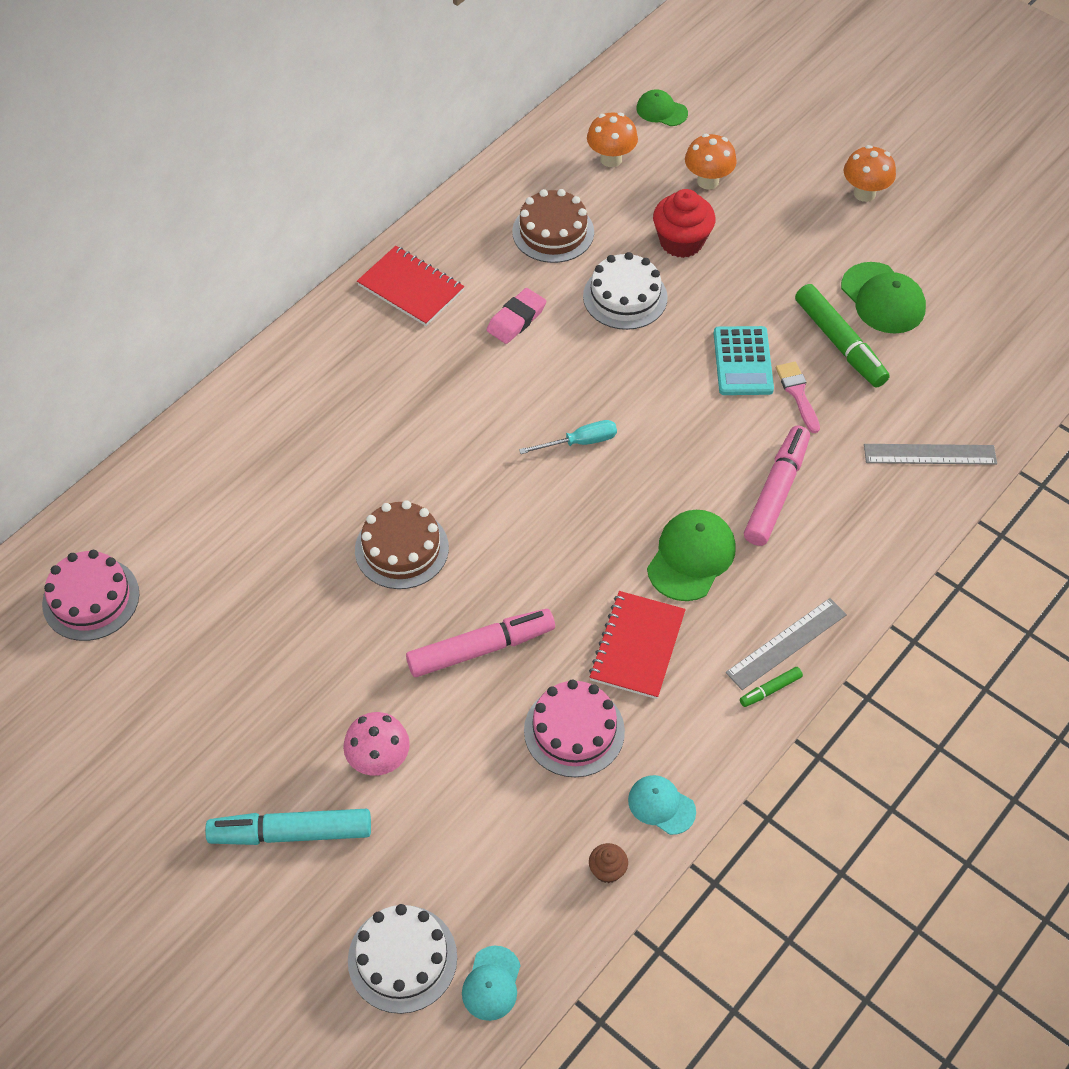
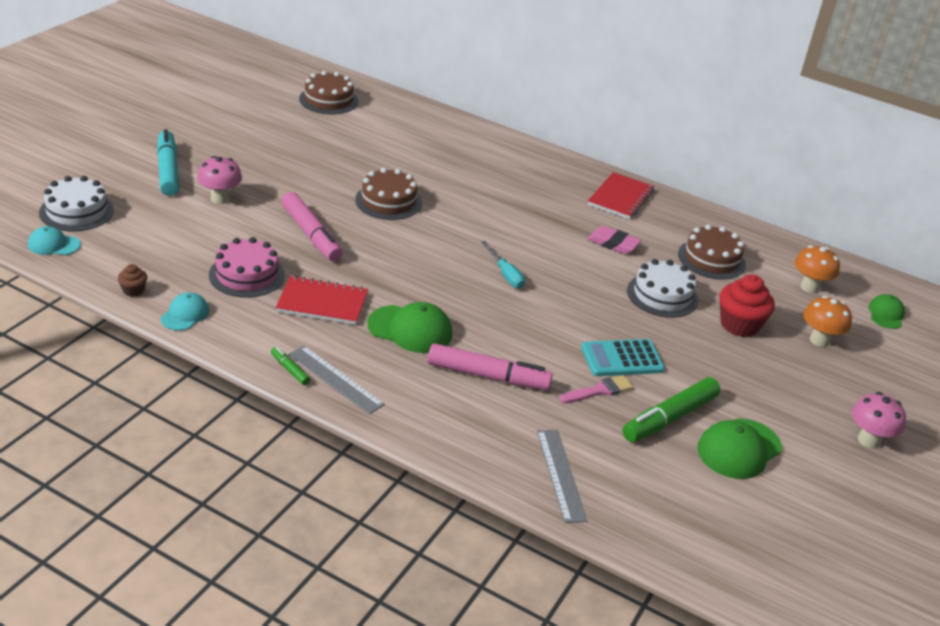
camera: 75 degrees right, 20 degrees down
(91, 599) = (328, 100): pink cake -> brown cake
(864, 193) = (868, 440): orange mushroom -> pink mushroom

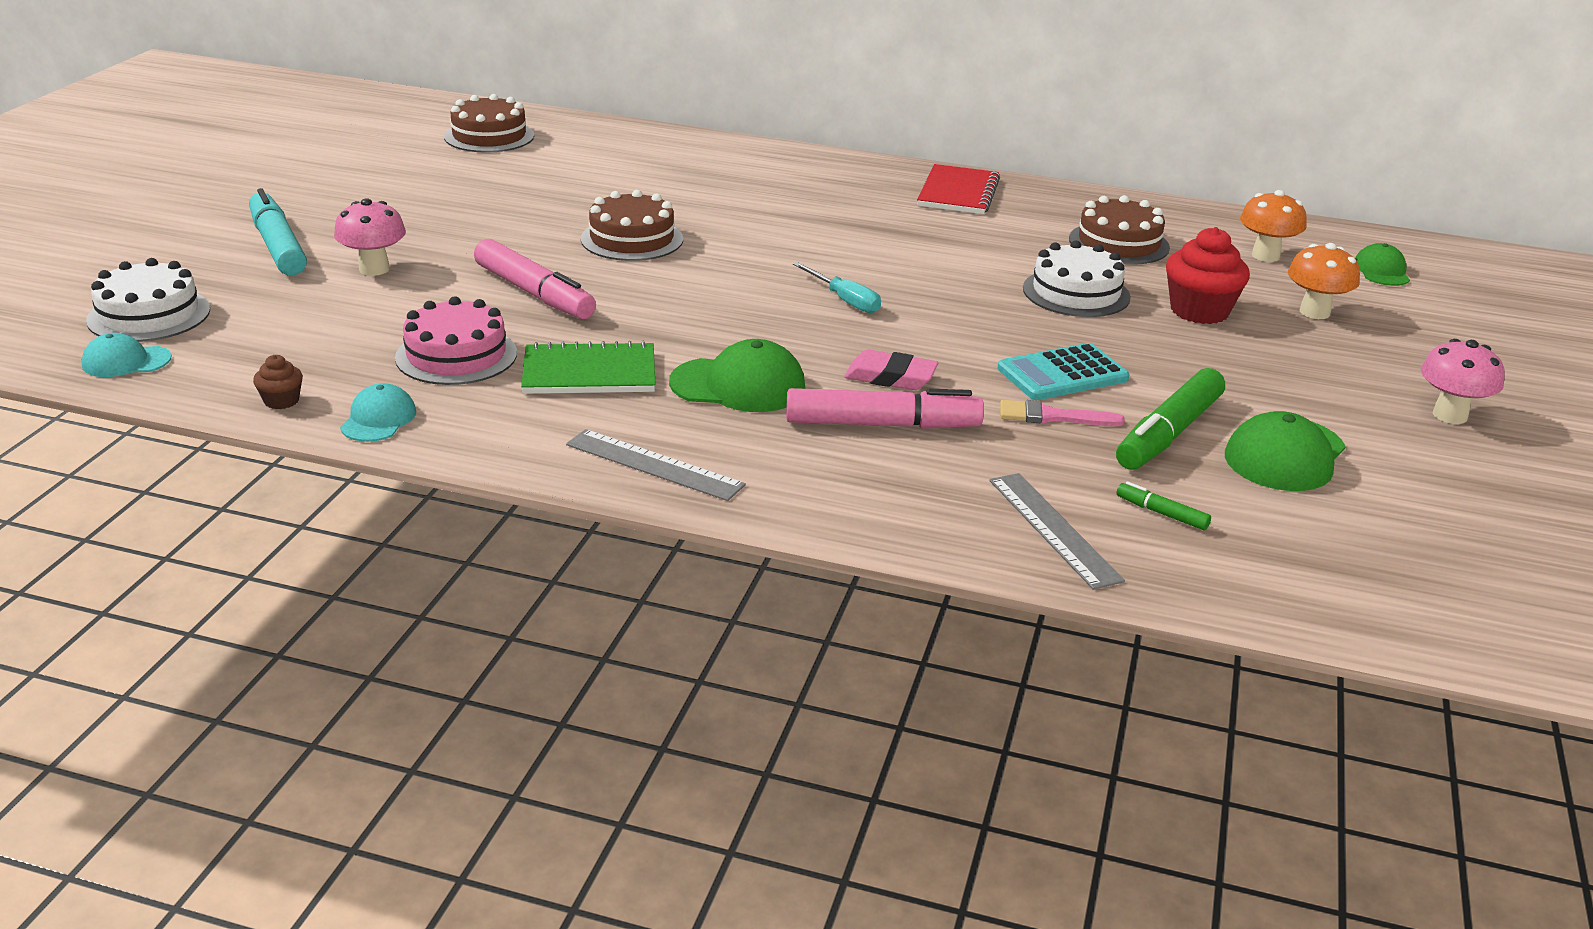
camera: 10 degrees left, 5 degrees down
(290, 370) = (577, 464): green marker -> green marker (1161, 513)
(322, 303) = (589, 373): red notebook -> green notebook
(599, 390) = (1052, 416): pink brush -> pink brush turned 135 degrees counterclockwise
(613, 244) = (976, 244): pink eraser -> pink eraser (890, 377)

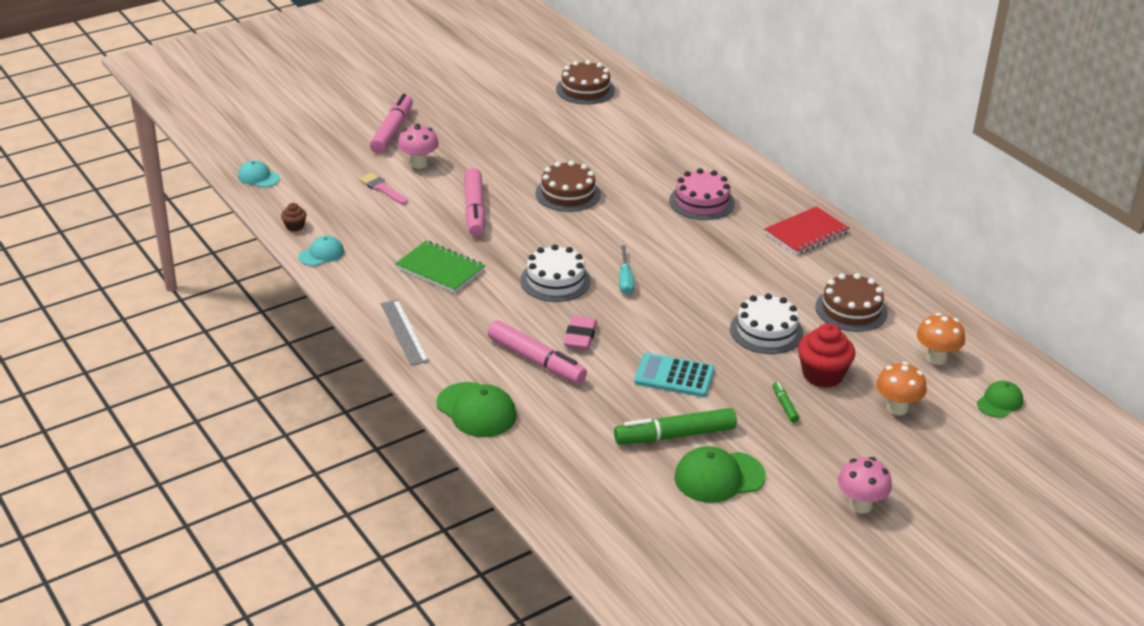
camera: 40 degrees right, 5 degrees up
(149, 315) = (294, 153): white cake -> white cake (555, 280)
(278, 246) = (392, 131): turquoise marker -> pink marker
(456, 355) = (394, 233): pink cake -> pink cake (702, 202)
(738, 385) = (499, 307): green cap -> green cap (476, 410)
(890, 377) = (580, 336): pink eraser -> pink eraser turned 45 degrees clockwise
(1052, 416) = (628, 397): pink brush -> pink brush (382, 189)
(1053, 529) = (534, 453): grey ruler -> none
(1161, 513) = (599, 472): green marker -> green marker (784, 406)

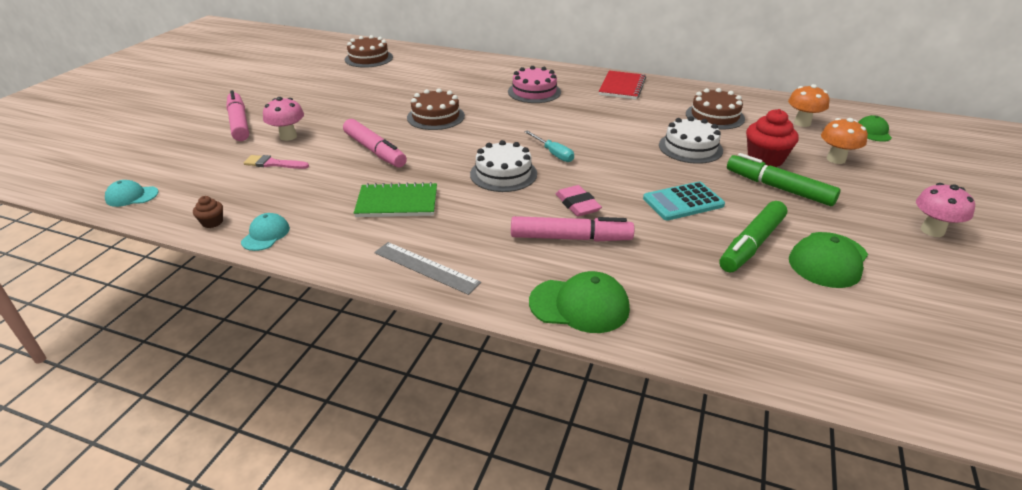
camera: 35 degrees left, 0 degrees up
(784, 406) = (778, 188): green marker -> green marker, size x2.19

